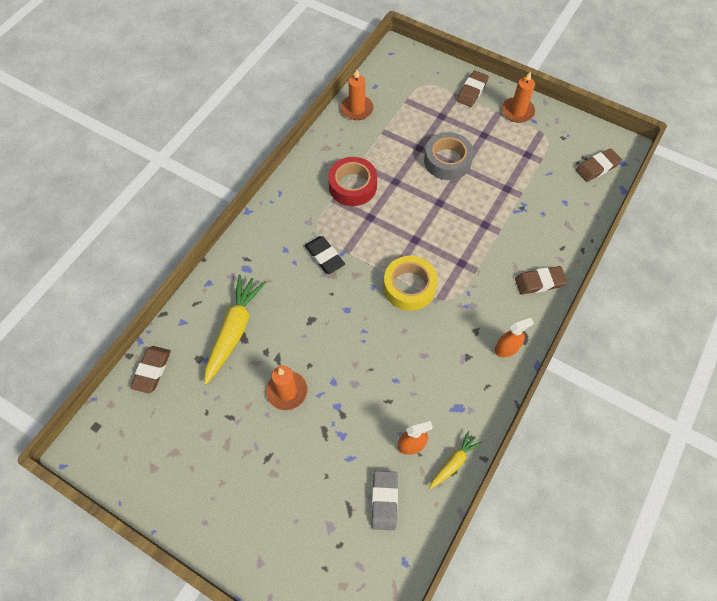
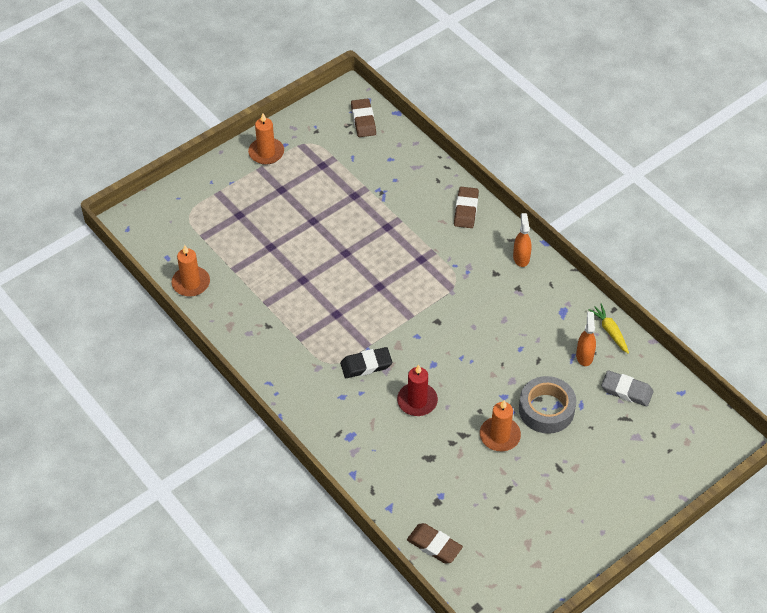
camera: 70 degrees left, 10 degrees down
(234, 331) = (418, 464): yellow carrot -> none
(301, 309) = (417, 401): none -> red candle
(352, 186) = (291, 317): red tape -> none
(409, 287) = (429, 307): yellow tape -> none
(447, 161) = (298, 229): grey tape -> grey tape (546, 409)
(472, 91) = (220, 179): brown eraser -> none

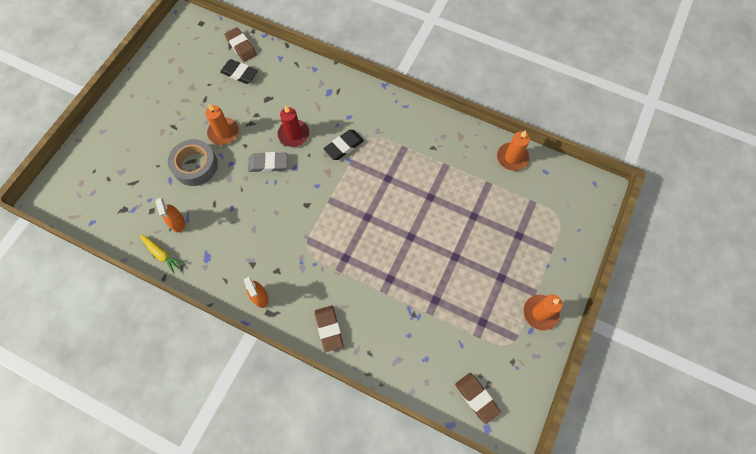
camera: 155 degrees right, 15 degrees up
(434, 545) = (241, 46): brown eraser -> brown eraser turned 45 degrees clockwise
(451, 506) = (239, 73): none -> black eraser
(626, 391) = (136, 206): grey eraser -> grey eraser (268, 164)

